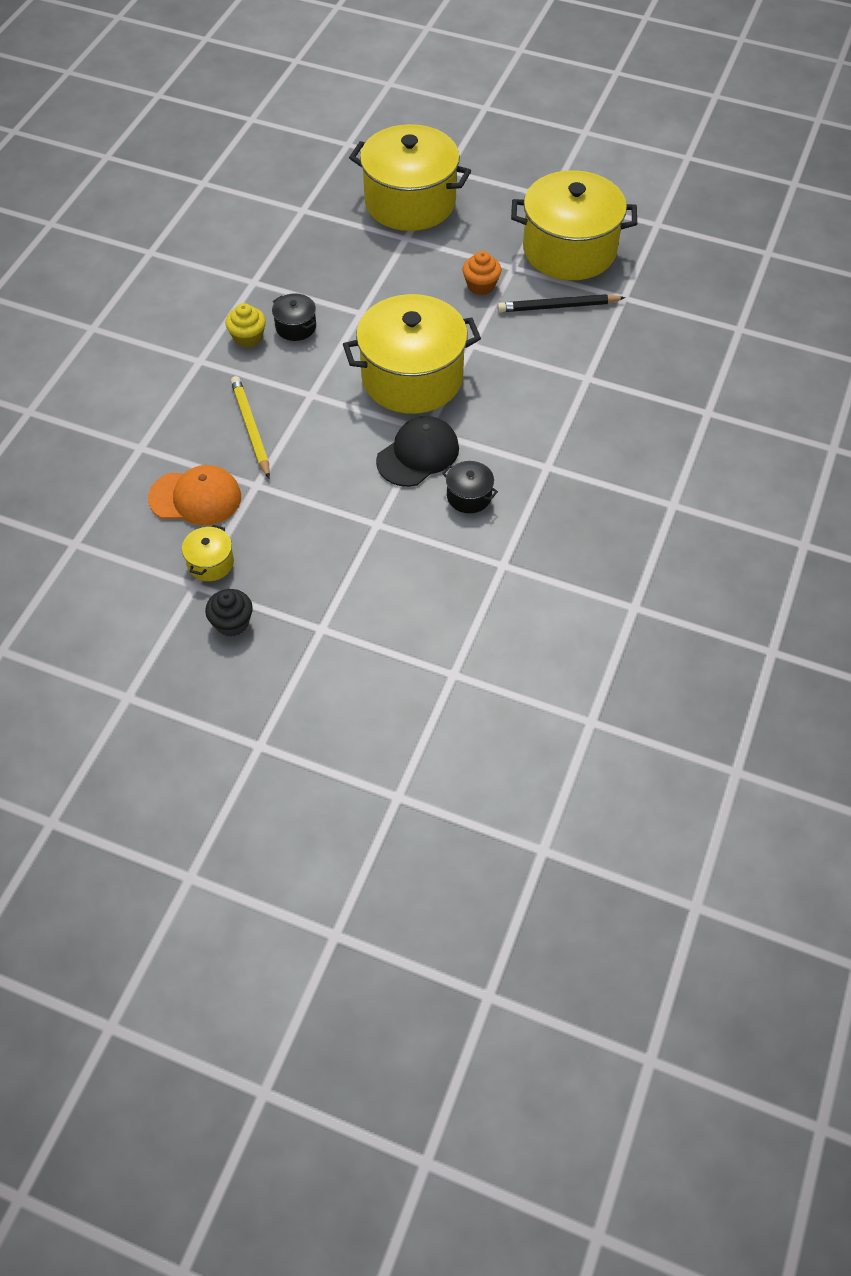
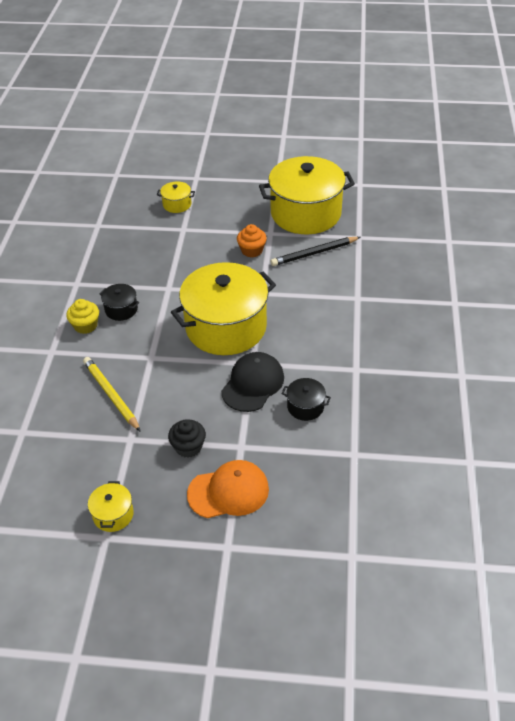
camera: 15 degrees left, 10 degrees down
(195, 497) = (83, 462): orange cap -> orange cap (228, 491)
(232, 623) = (149, 562): black cupcake -> black cupcake (188, 447)
(410, 202) = (177, 204): yellow pot -> yellow pot, size x0.41

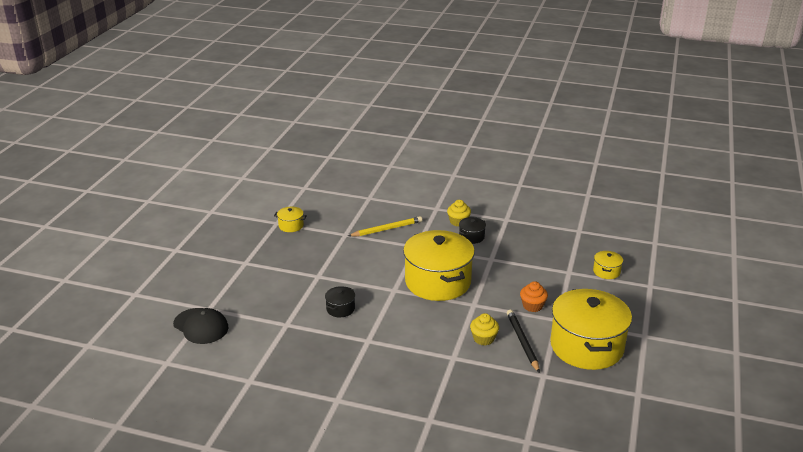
camera: 100 degrees right, 15 degrees down
(188, 447) = (328, 255): black cupcake -> none
(228, 491) = (284, 267): orange cap -> none
(253, 384) = (373, 288): black cap -> black cap (201, 326)
(319, 280) = (483, 339): none -> yellow cupcake

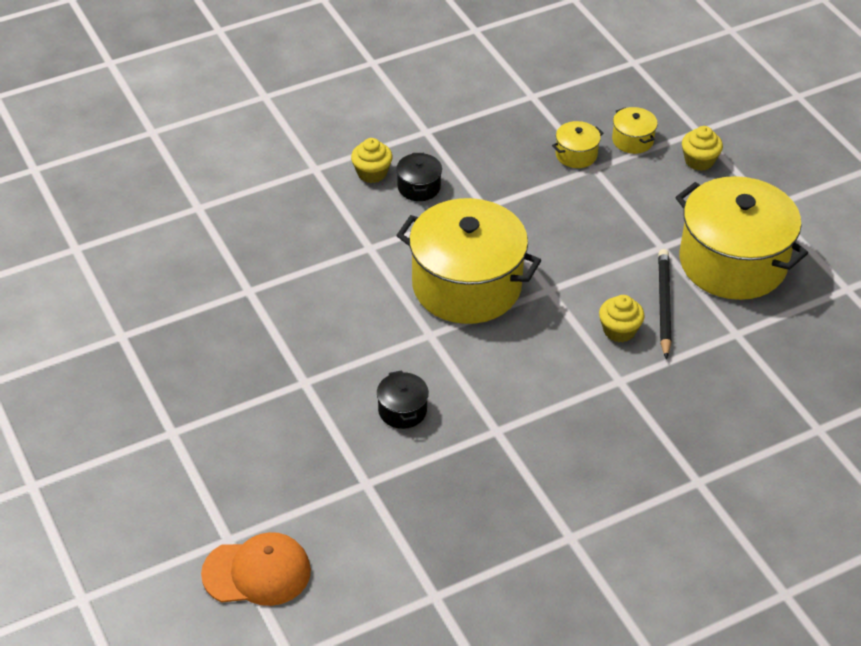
camera: 45 degrees left, 15 degrees up
(201, 326) = (257, 572): black cap -> orange cap
(291, 226) = (150, 327): yellow pot -> yellow pot (576, 155)
(387, 229) = (294, 245): yellow pencil -> none
(522, 342) = (663, 304): black pencil -> black pencil turned 60 degrees clockwise
(532, 306) = (614, 246): orange cupcake -> none
(631, 297) = (699, 161): none -> yellow cupcake

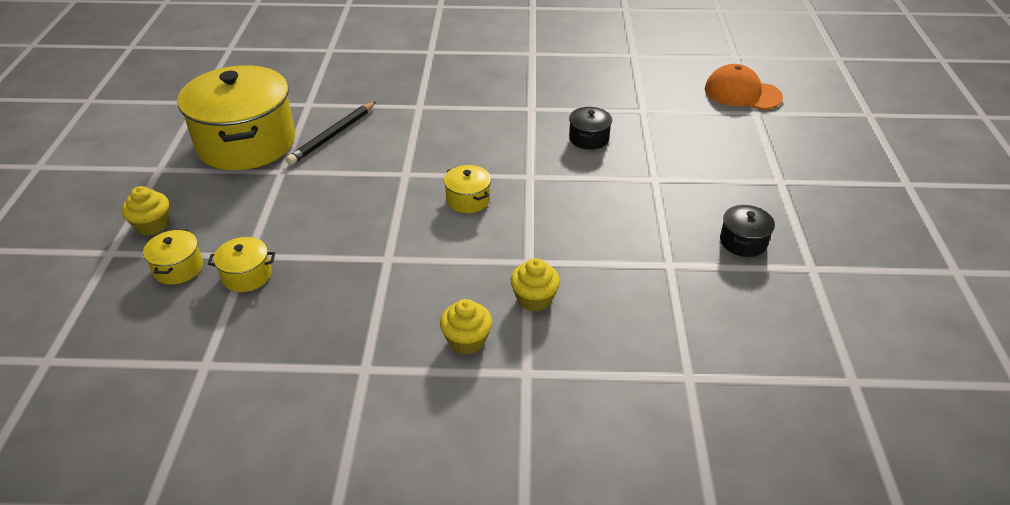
camera: 150 degrees left, 5 degrees down
(419, 187) = (431, 304): black pot -> black pot (743, 242)
(466, 285) = (468, 200): yellow pot -> yellow pot, size x0.41
(619, 330) = (384, 132): yellow cupcake -> yellow cupcake (534, 299)

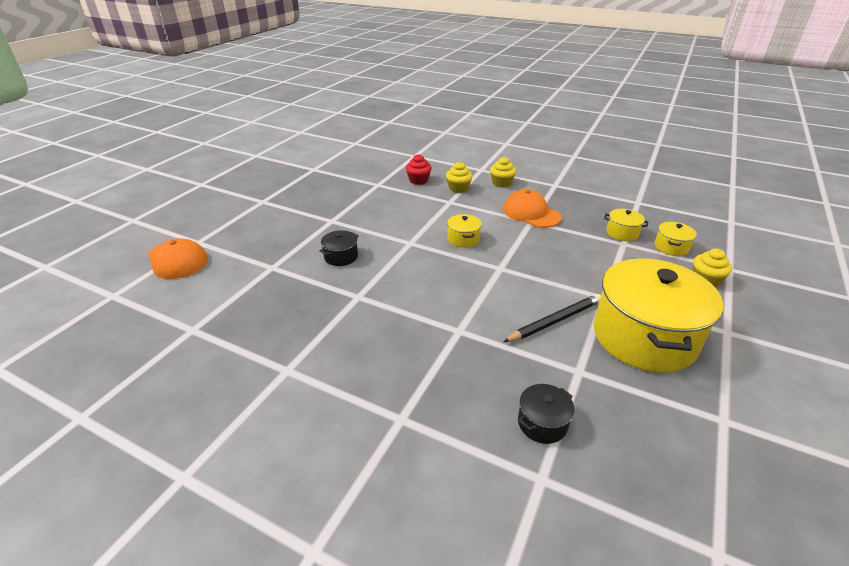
camera: 155 degrees left, 5 degrees down
(391, 276) = (531, 213): none -> orange cap
(615, 298) = (418, 180): none -> red cupcake
(743, 242) = (328, 184): black pot -> black pot (542, 423)

